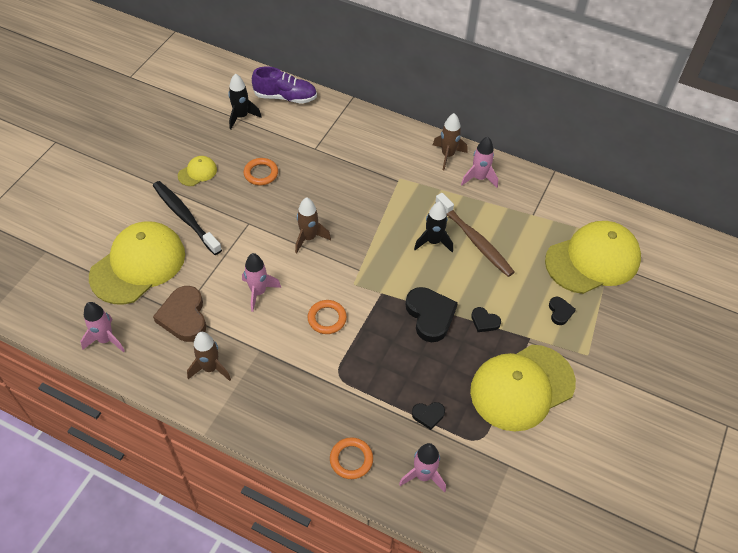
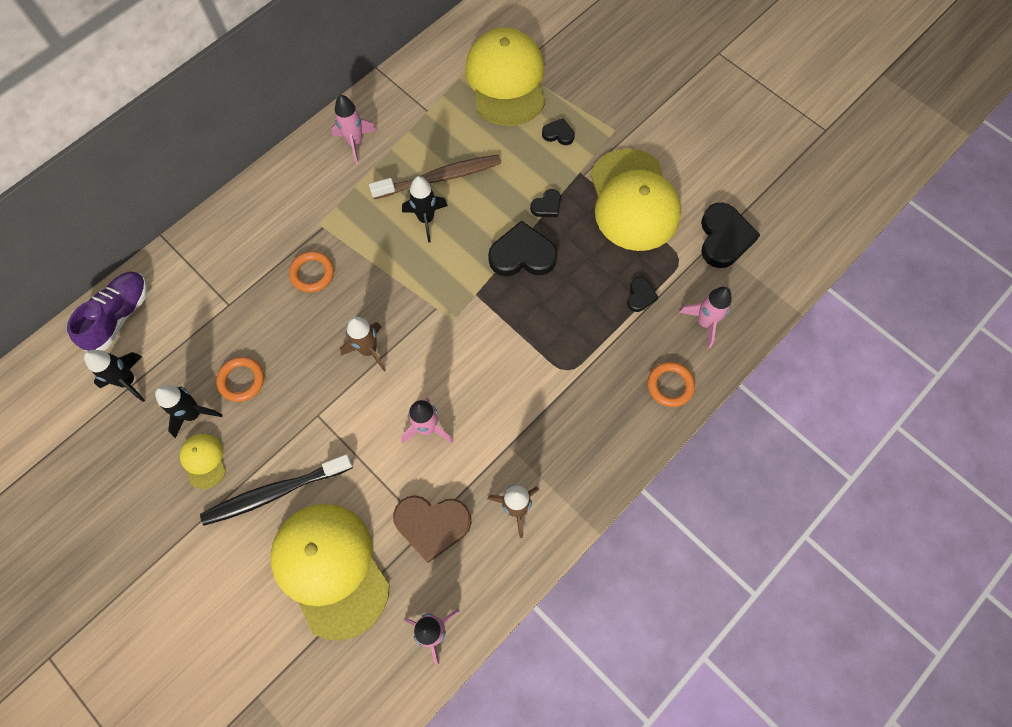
camera: 70 degrees left, 15 degrees up
(229, 156) = (193, 414): none -> black rocket
(327, 318) = (490, 361): orange ring -> orange ring (312, 273)
(447, 155) = (307, 162): brown rocket -> none
(518, 474) = (724, 238): none -> black heart

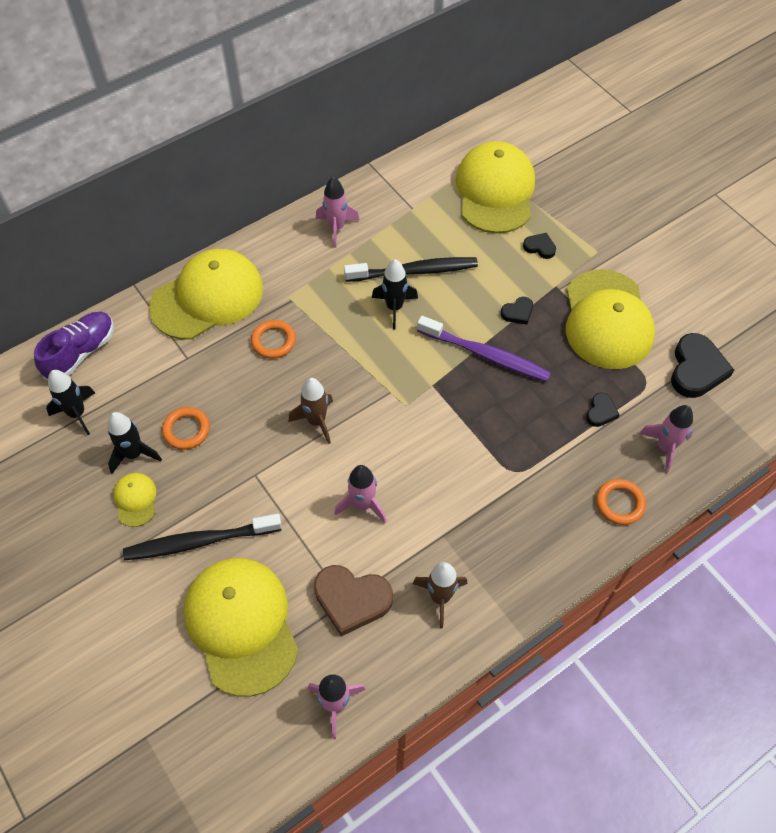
camera: 10 degrees right, 10 degrees down
(238, 237) = (207, 297): none -> yellow cap
(440, 178) = (414, 271): brown toothbrush -> black toothbrush
(522, 255) = (485, 355): black heart -> purple toothbrush

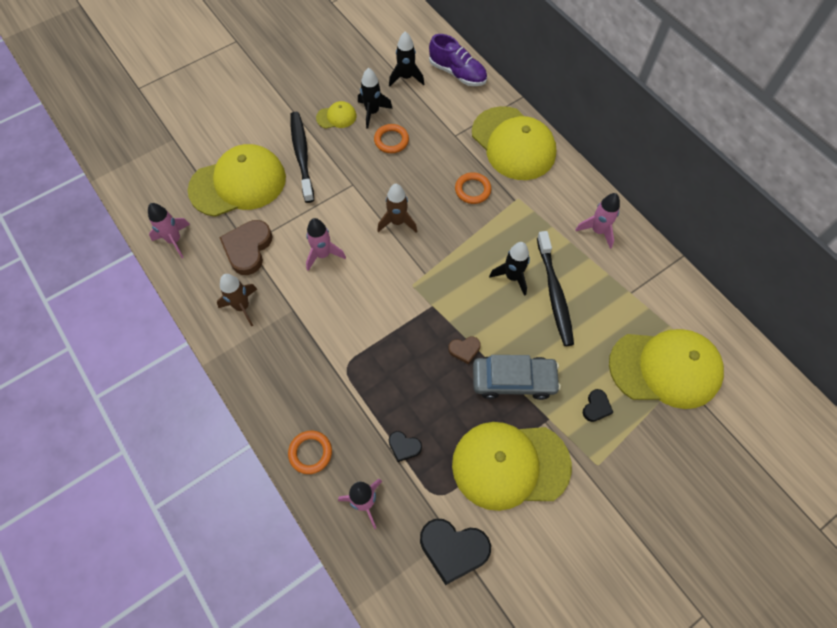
camera: 90 degrees right, 5 degrees up
(485, 355) = (464, 350): purple toothbrush -> brown heart
(517, 312) = (513, 380): black heart -> grey car

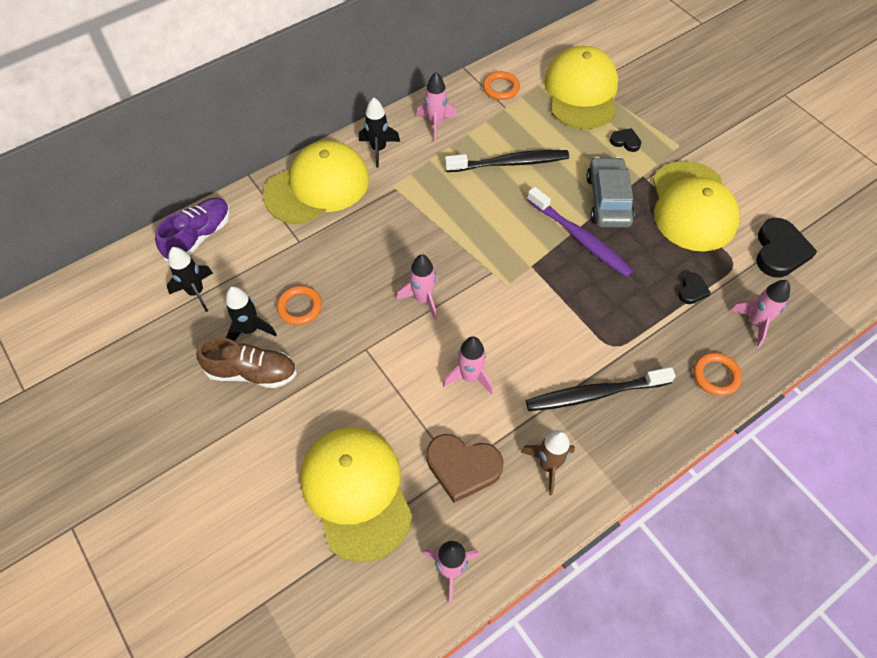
camera: 90 degrees left, 5 degrees down
(302, 155) = (314, 412): black toothbrush -> black toothbrush (594, 394)
(336, 117) = (252, 372): yellow cap -> brown shoe
(397, 222) = (423, 299): brown rocket -> pink rocket
(464, 350) = (580, 238): brown heart -> purple toothbrush
(472, 190) = (380, 226): orange ring -> orange ring (501, 88)
(512, 277) = (492, 195): black rocket -> black rocket (378, 149)

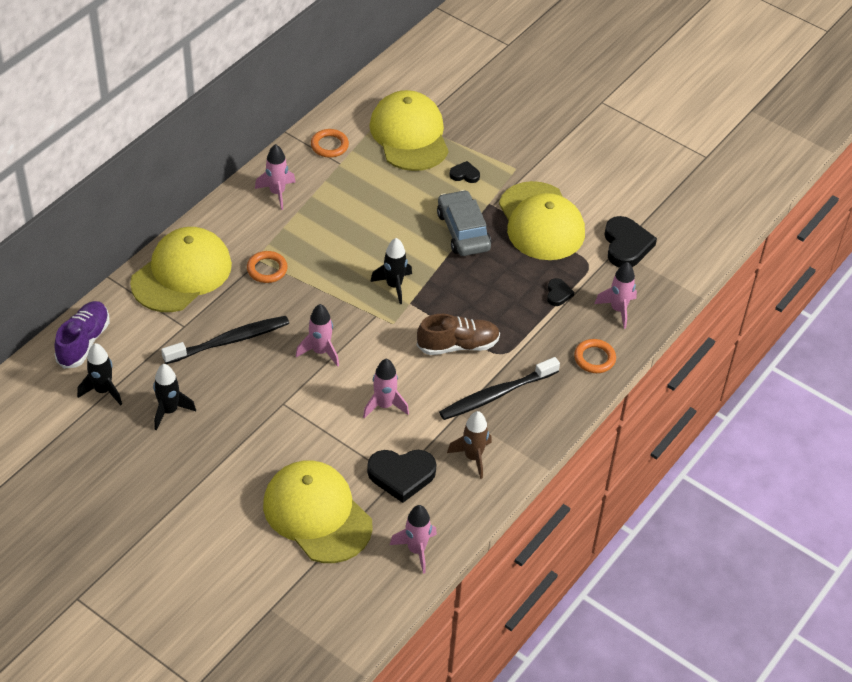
camera: 20 degrees left, 10 degrees down
(252, 372) = (186, 445): brown shoe -> brown shoe (458, 345)
(300, 307) = (208, 382): orange ring -> orange ring (267, 269)
(378, 149) = (229, 227): black rocket -> black rocket (394, 286)
(462, 467) = (401, 475): brown heart -> black heart
(510, 163) = (361, 215): black toothbrush -> black toothbrush (229, 341)
(580, 238) = (447, 270): purple toothbrush -> none

